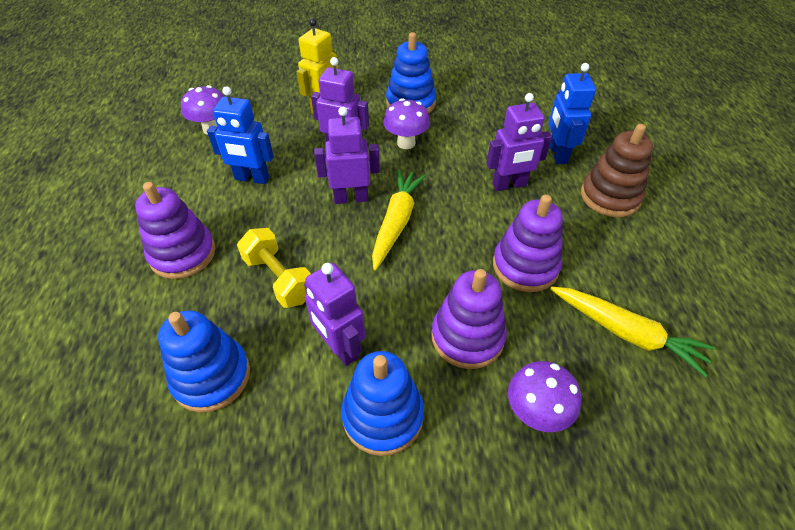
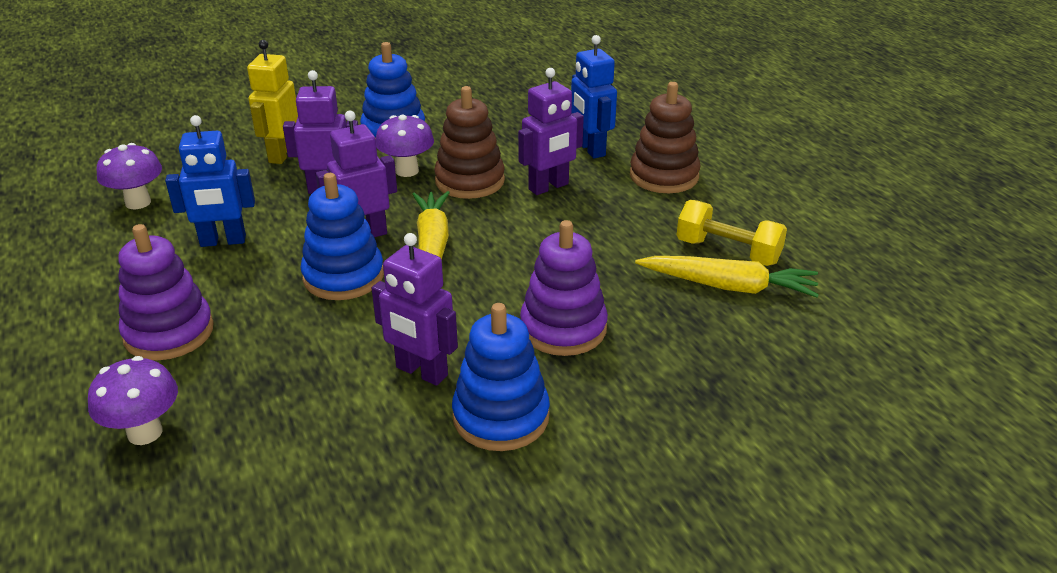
camera: 20 degrees left, 15 degrees down
(211, 376) = (274, 435): blue stacking toy -> blue stacking toy (343, 276)
(279, 278) = (312, 328): yellow dumbbell -> yellow dumbbell (728, 252)
(449, 164) = (470, 181): none -> brown stacking toy
(525, 266) = (599, 254): purple stacking toy -> none
(535, 413) = (664, 373): purple mushroom -> purple mushroom (145, 432)

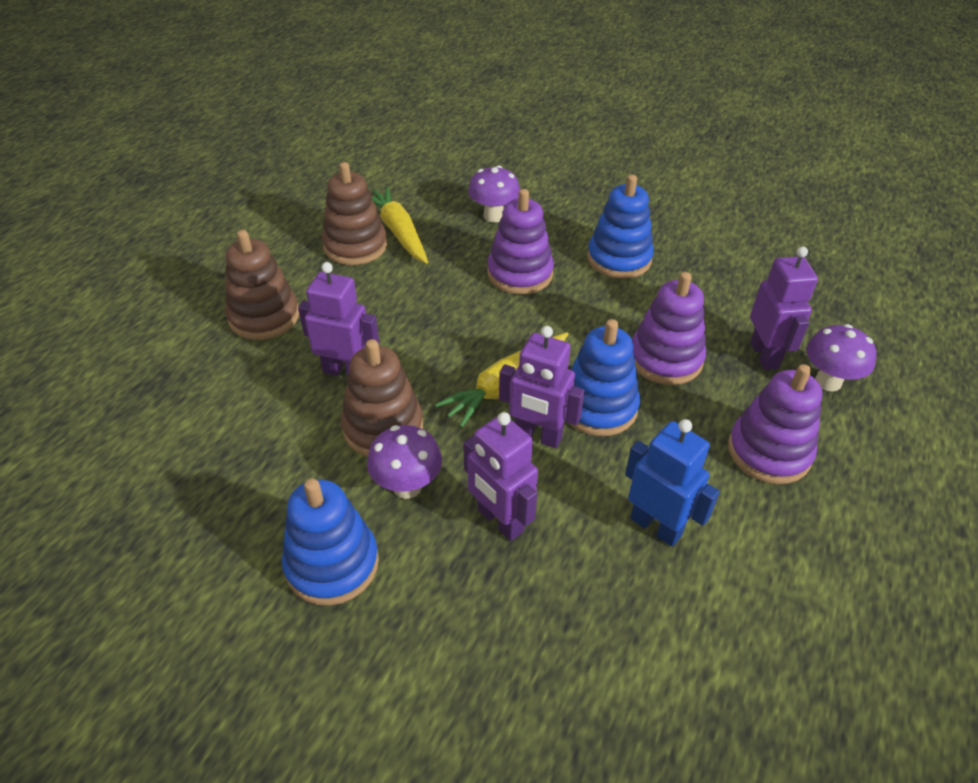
camera: 130 degrees left, 10 degrees up
(138, 202) = (699, 675): purple mushroom -> purple mushroom (493, 216)
(281, 154) = (479, 631): yellow robot -> none
(329, 346) = (665, 359): none -> purple stacking toy
(421, 372) = (630, 306): purple robot -> purple robot (764, 355)
(590, 149) = (247, 382): blue robot -> none
(728, 252) = (355, 246): yellow dumbbell -> brown stacking toy

